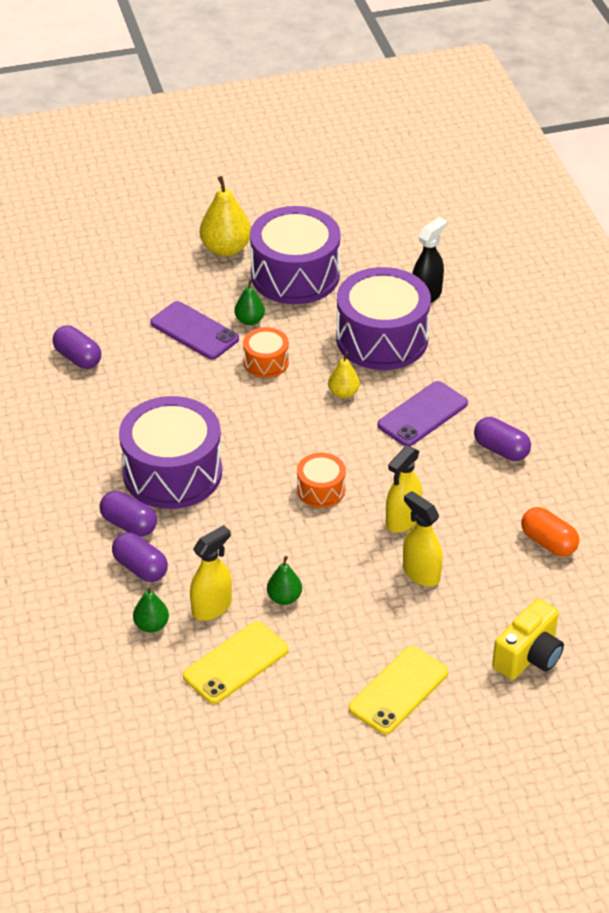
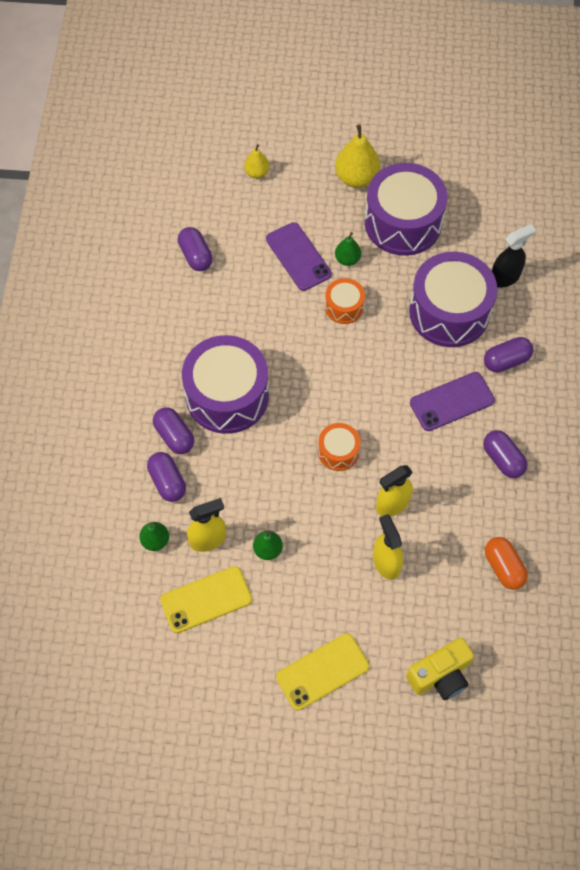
camera: 20 degrees right, 20 degrees up
(343, 393) = (395, 359): yellow pear -> yellow pear (257, 173)
(463, 365) = (506, 361): none -> purple capsule

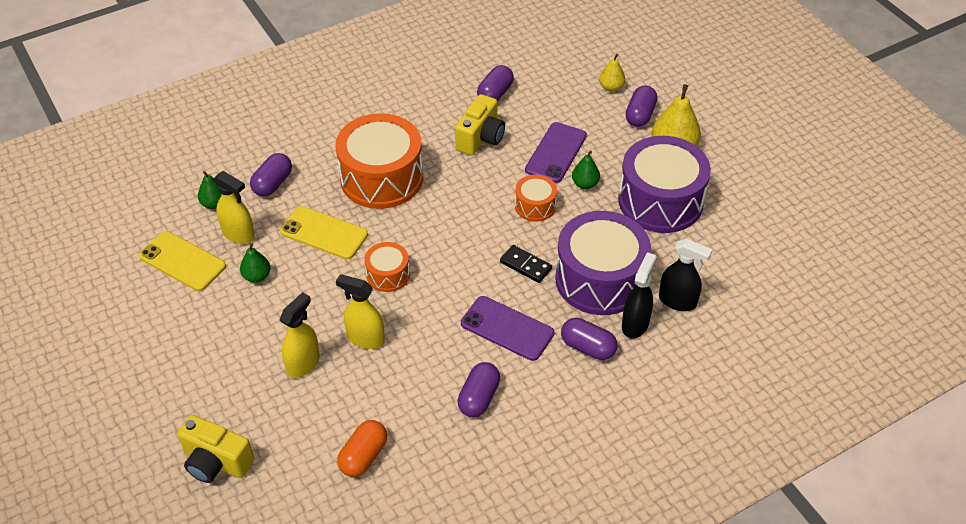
camera: 55 degrees right, 15 degrees down
(174, 436) = (317, 166): purple capsule -> purple capsule (640, 115)
(227, 396) = (381, 178): purple drum -> orange drum
(239, 298) = (480, 138): none -> yellow camera
(322, 671) = (165, 372): yellow phone -> yellow phone (324, 233)
(400, 351) = (525, 265): none -> black domino
(506, 317) = (635, 324): none -> black spray bottle

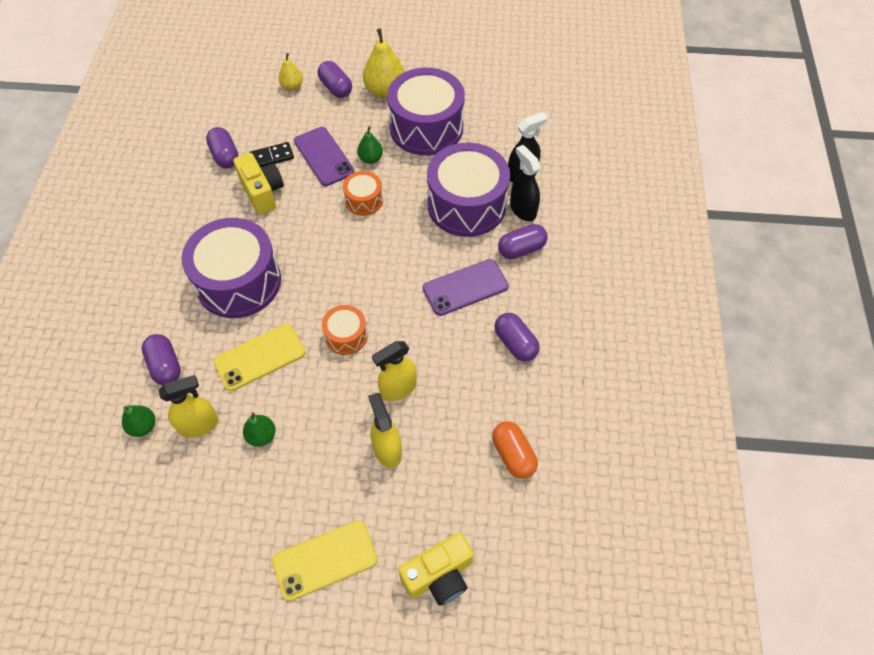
camera: 55 degrees left, 10 degrees up
(182, 261) = (188, 490): yellow phone -> yellow phone (325, 560)
(381, 178) = (238, 282): orange drum -> purple drum
(525, 265) = (416, 240): black domino -> black domino (271, 157)

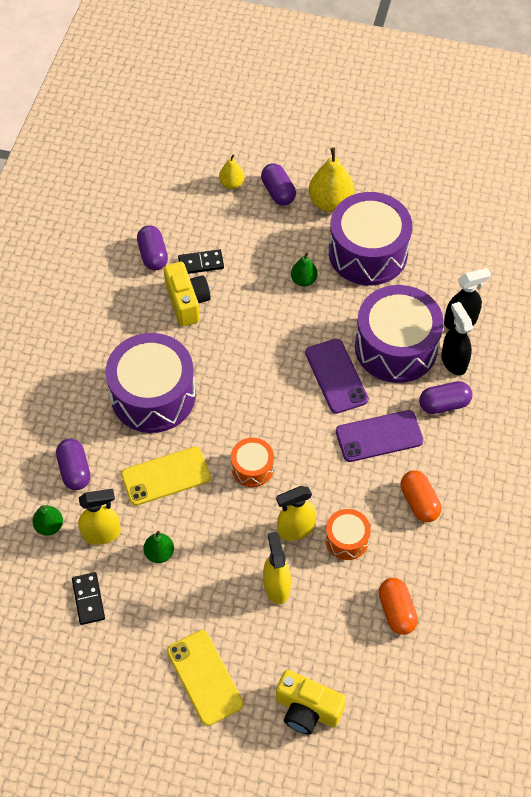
camera: 10 degrees right, 0 degrees up
(191, 496) = (88, 599): none -> black domino
(323, 156) = (255, 270): purple phone -> purple phone (336, 376)
(325, 560) = (204, 677): yellow phone -> yellow phone turned 75 degrees clockwise
(364, 200) = (290, 326): orange drum -> orange drum (346, 539)
(439, 576) = (307, 709): yellow camera -> yellow camera turned 45 degrees clockwise
(515, 343) = (419, 502): purple capsule -> orange capsule

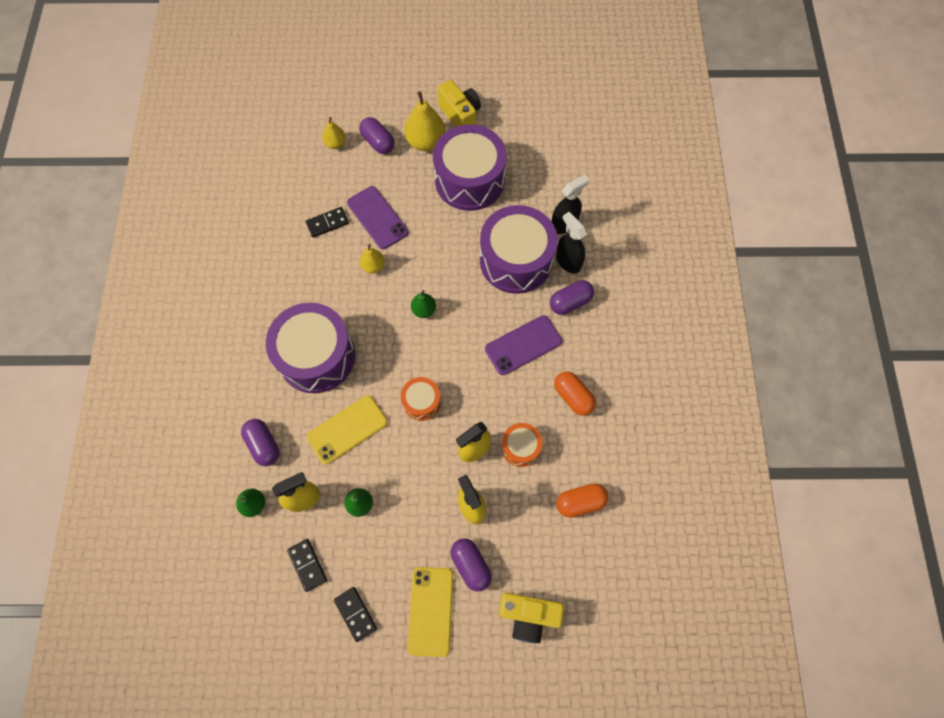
camera: 15 degrees left, 10 degrees up
(125, 660) = (355, 614): none -> black domino
(153, 255) = (283, 225): purple capsule -> purple capsule (471, 565)
(187, 302) = (324, 262): yellow camera -> yellow camera (460, 115)
(204, 677) = (430, 611): yellow phone -> yellow phone turned 45 degrees clockwise
(238, 318) = (373, 266): none -> yellow pear
(303, 280) = (421, 218): green pear -> green pear (424, 310)
(336, 376) = (472, 299): purple phone -> purple phone (377, 217)
(396, 611) = (580, 502): orange capsule -> orange capsule turned 75 degrees counterclockwise

